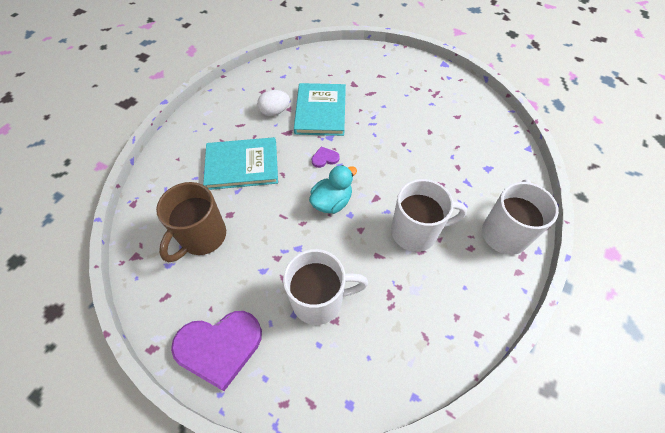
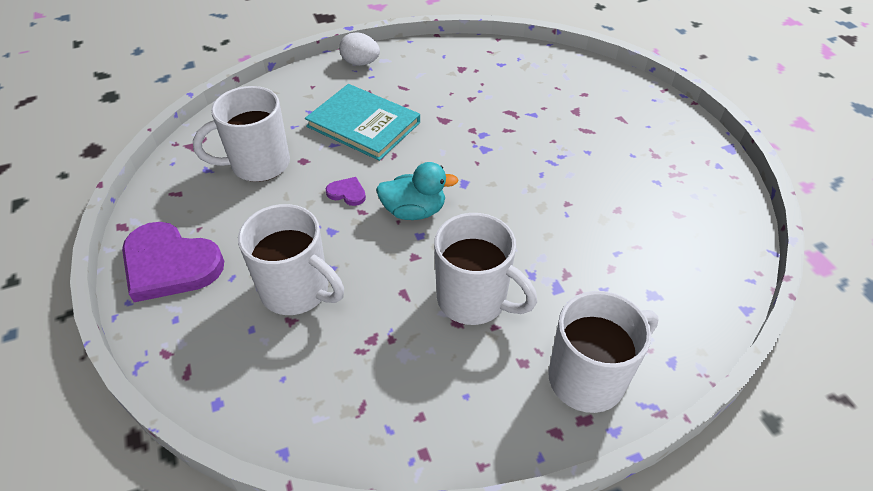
camera: 40 degrees right, 10 degrees down
(202, 237) = (258, 165): brown mug -> white mug
(274, 112) = (452, 93): white egg -> white egg (360, 63)
(320, 111) = (503, 118): turquoise book -> none
(325, 158) = (455, 166): purple heart -> purple heart (347, 193)

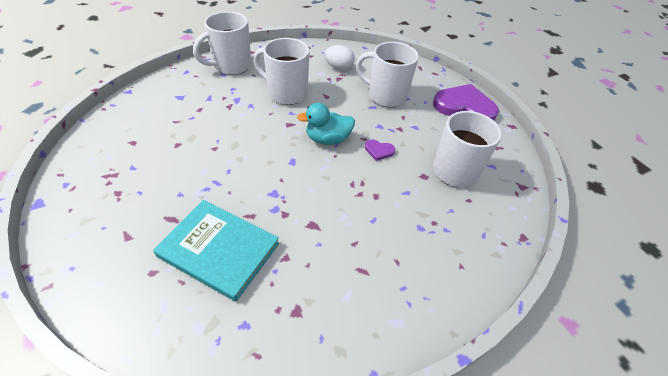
camera: 170 degrees right, 0 degrees up
(360, 63) = (424, 312): white egg -> white egg (339, 67)
(363, 124) = (388, 215): turquoise book -> turquoise book (219, 250)

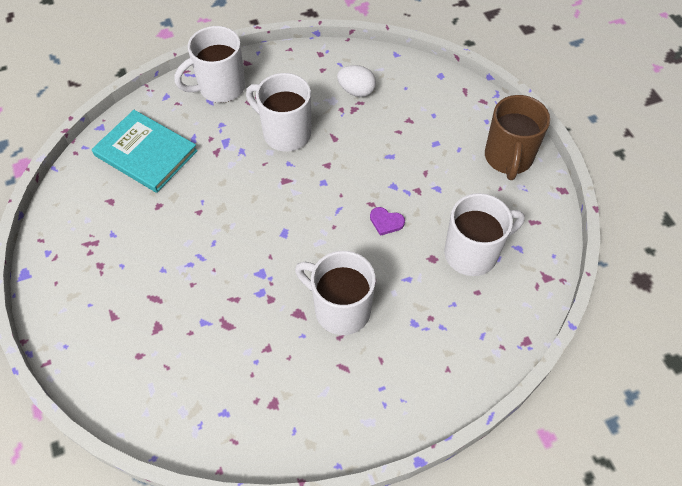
camera: 10 degrees right, 10 degrees up
(219, 250) = (202, 336): turquoise book -> turquoise book (146, 153)
(327, 139) = (328, 204): turquoise duck -> none
(385, 96) = (409, 139): white mug -> white mug (340, 309)
(464, 106) = (508, 158): purple heart -> brown mug

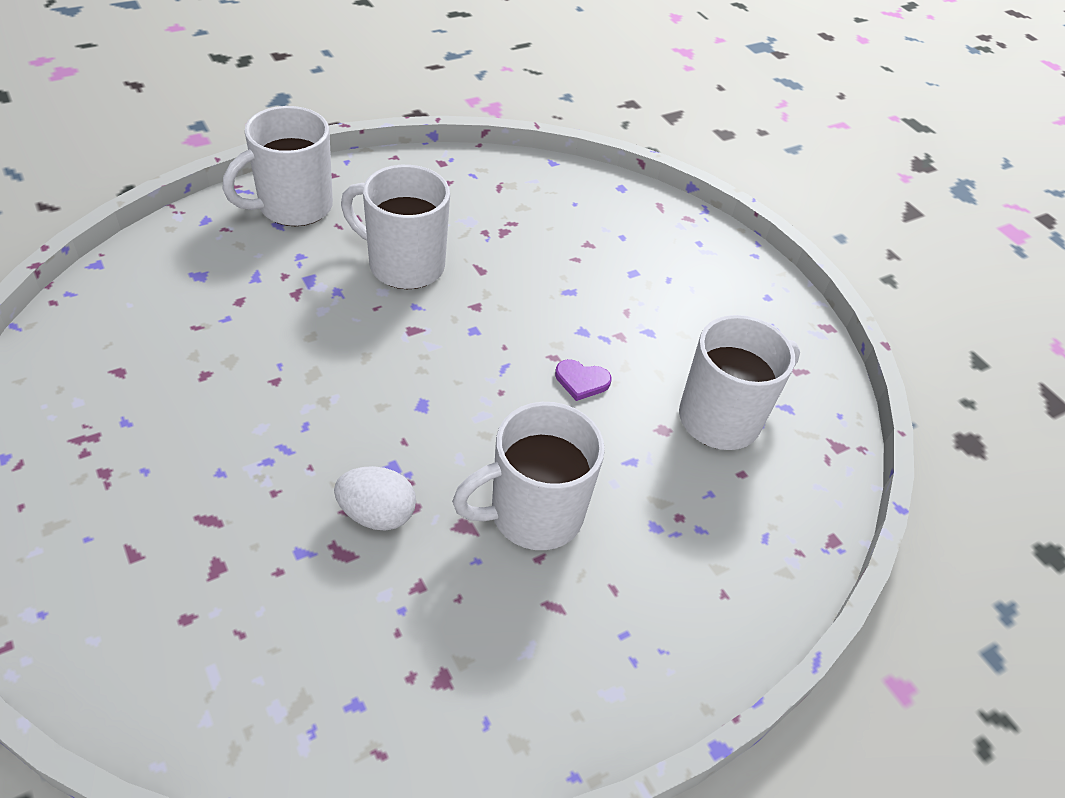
camera: 15 degrees left, 10 degrees down
(146, 153) = (177, 299): turquoise book -> none
(340, 309) = (533, 514): white mug -> white mug turned 45 degrees counterclockwise
(356, 91) = (503, 208): white egg -> white egg (377, 514)
(508, 158) = (741, 289): brown mug -> none

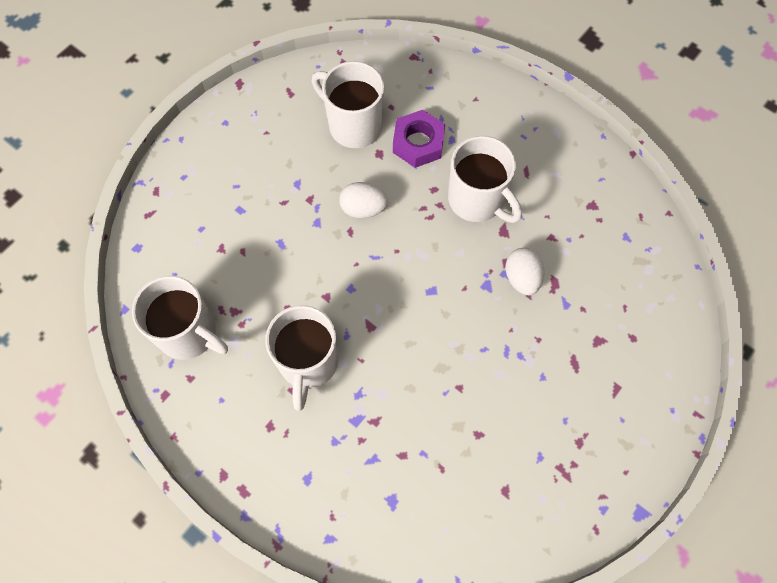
camera: 105 degrees left, 20 degrees up
(293, 207) = (280, 480): white mug -> white mug (189, 333)
(581, 381) = (363, 208): purple heart -> white egg
(664, 481) = (418, 143): none -> purple nut

